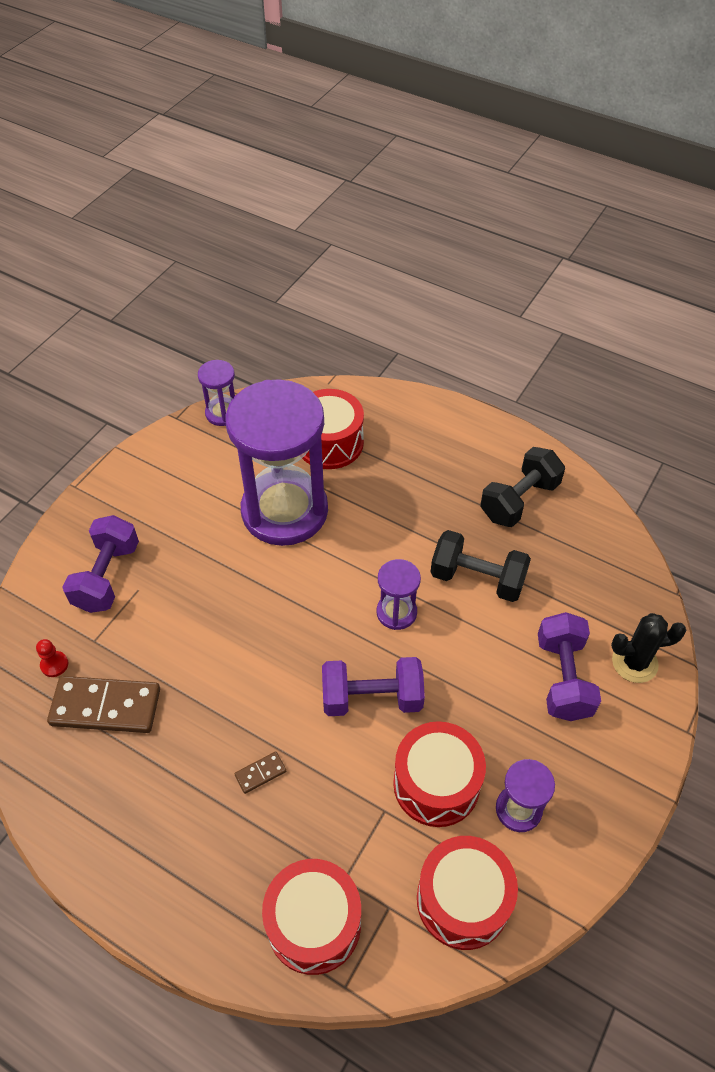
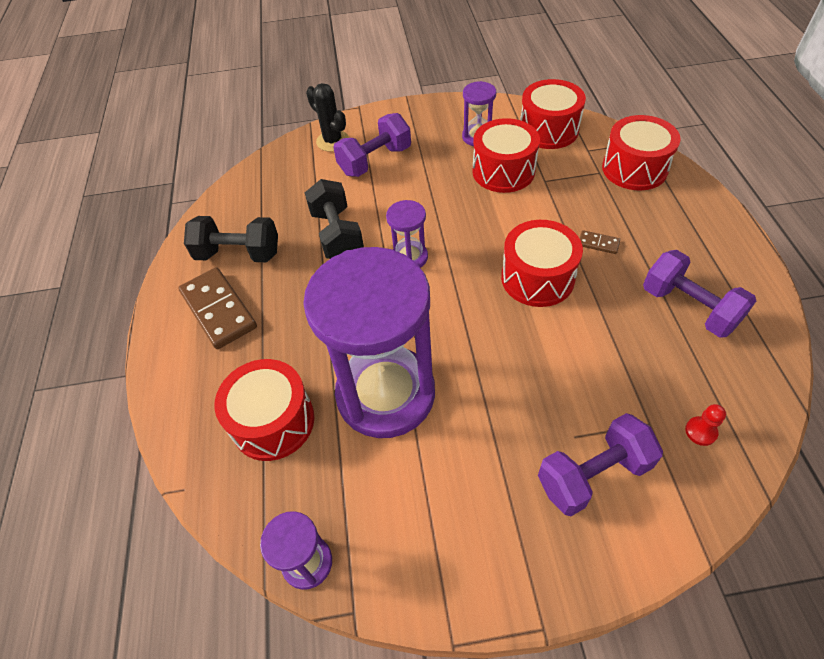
camera: 125 degrees left, 0 degrees up
(106, 707) = (677, 362): brown domino -> brown domino (219, 310)
(277, 687) = (537, 278): none -> red drum
(372, 698) = (486, 228): purple dumbbell -> purple dumbbell (689, 307)

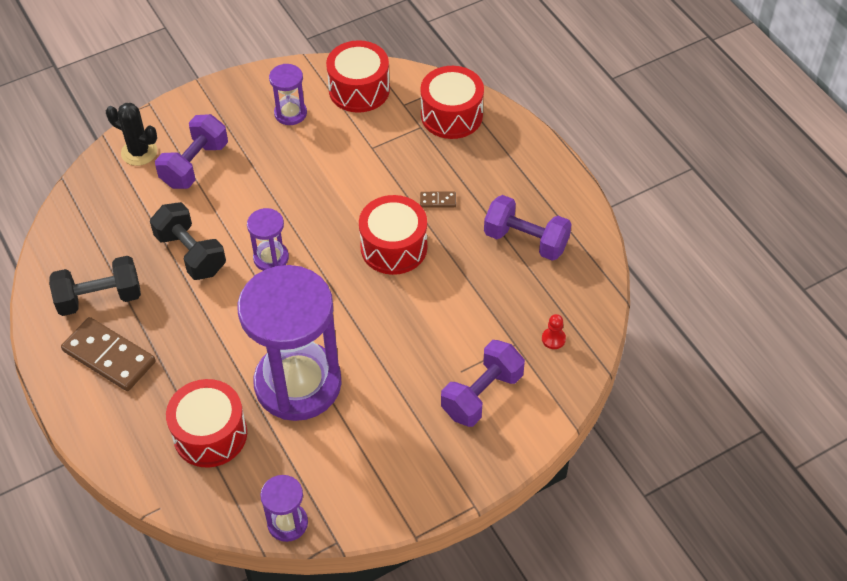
camera: 25 degrees left, 0 degrees up
(503, 171) = (329, 146): red drum -> none

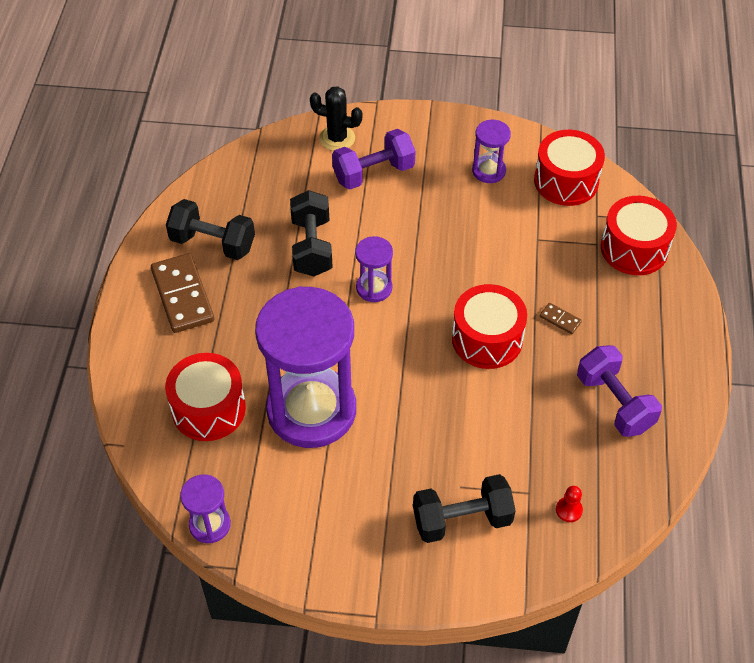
camera: 35 degrees right, 0 degrees up
(139, 152) = (337, 138): black cactus -> black cactus turned 45 degrees counterclockwise
(482, 395) = (462, 520): purple dumbbell -> black dumbbell

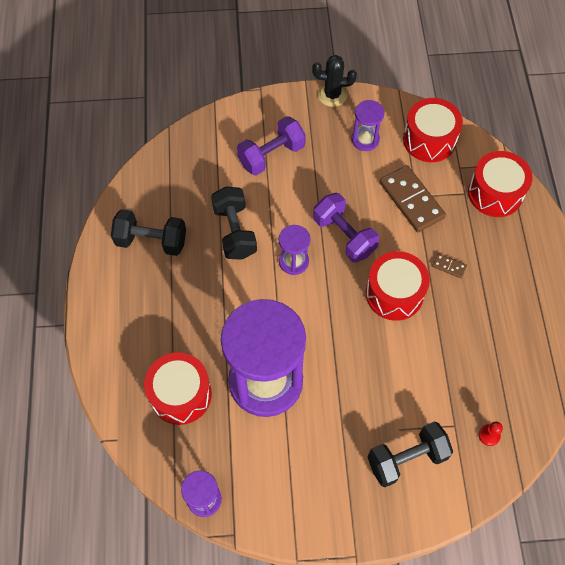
camera: 10 degrees left, 10 degrees up
(183, 295) = (136, 293): brown domino -> brown domino (411, 200)
(337, 138) = (234, 127): black cactus -> black cactus (332, 95)
(614, 403) = (506, 334): purple dumbbell -> purple dumbbell (344, 236)

